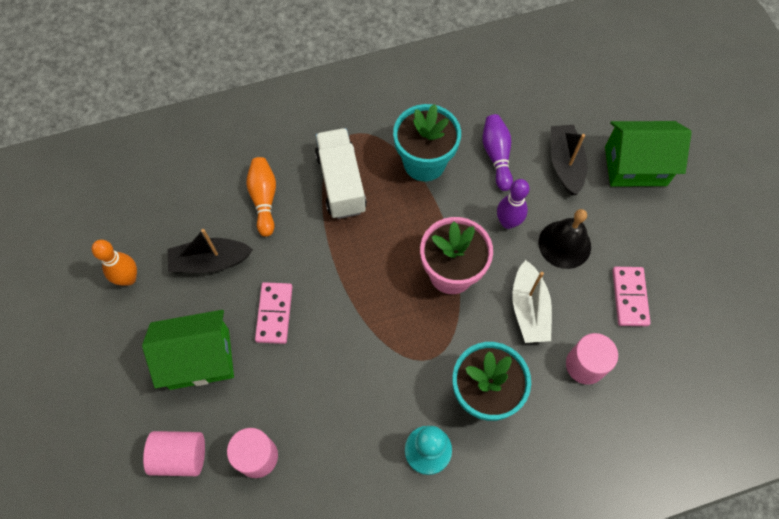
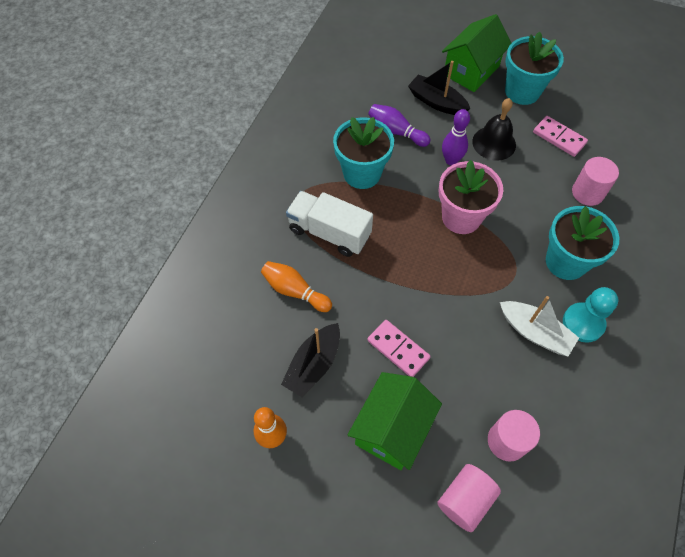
camera: 50 degrees left, 5 degrees down
(529, 309) = (524, 194): white boat -> white boat (534, 332)
(656, 227) = (522, 91): none -> turquoise flower pot

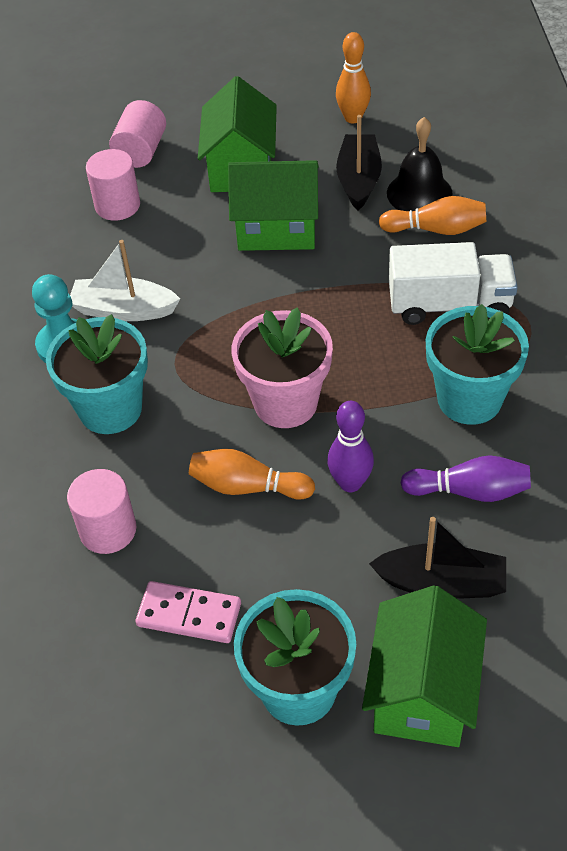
camera: 155 degrees right, 10 degrees down
(398, 349) = (277, 229): pink domino -> green house
(494, 143) = (298, 548): black bell -> black bell (419, 193)
(505, 182) = (247, 486): none -> orange bowling pin

